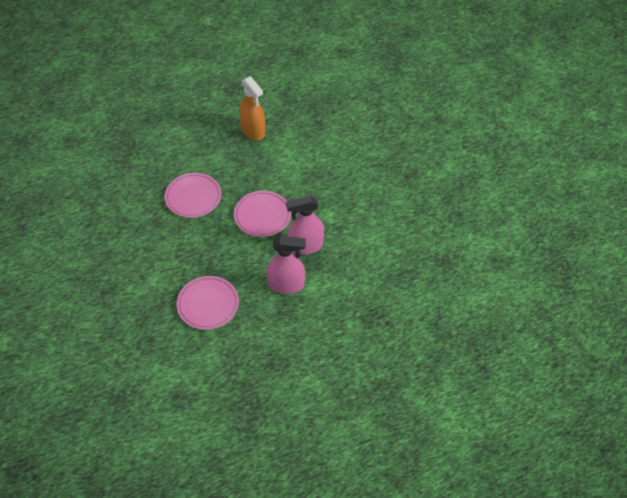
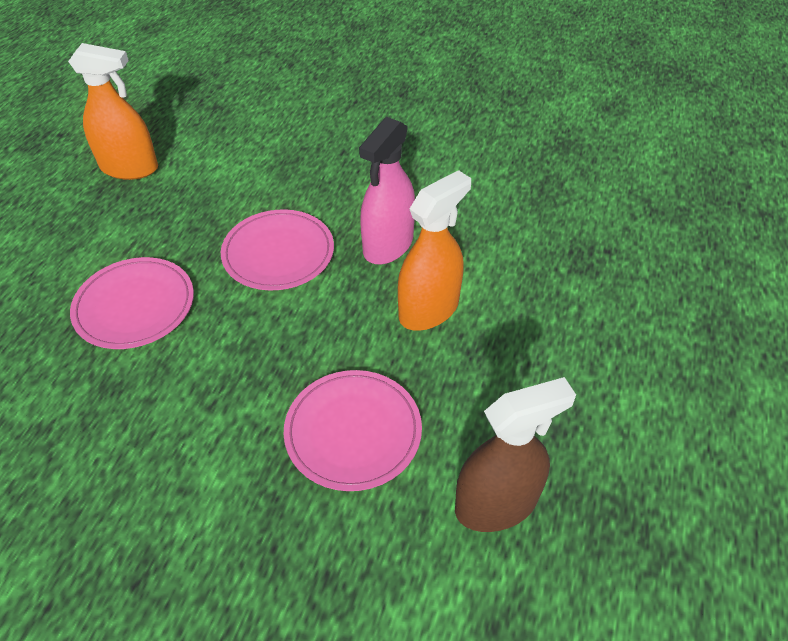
camera: 45 degrees left, 5 degrees down
(221, 366) = (496, 504): none -> brown spray bottle
(286, 284) = (429, 309): pink spray bottle -> orange spray bottle

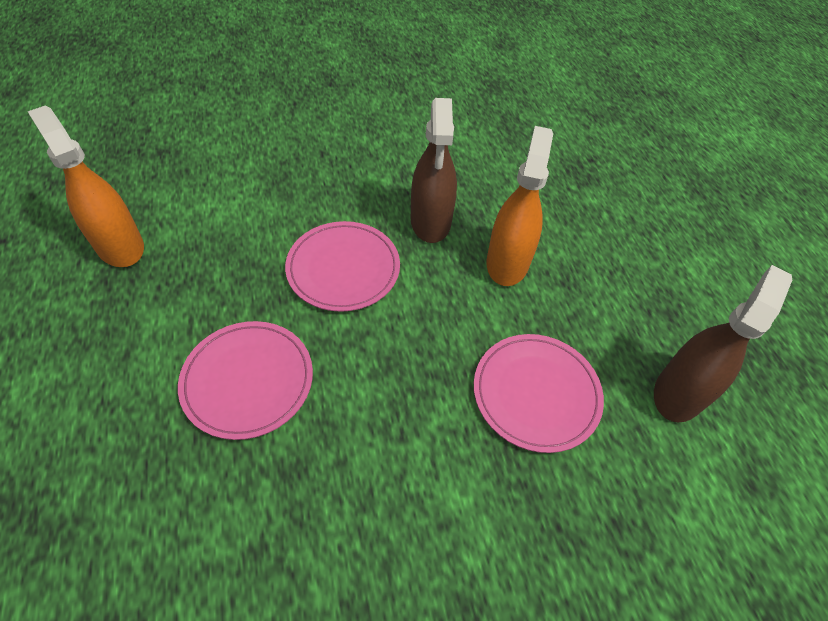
camera: 35 degrees left, 5 degrees up
(129, 168) = (120, 246): orange spray bottle -> orange spray bottle turned 105 degrees counterclockwise
(388, 245) = (430, 221): pink spray bottle -> brown spray bottle

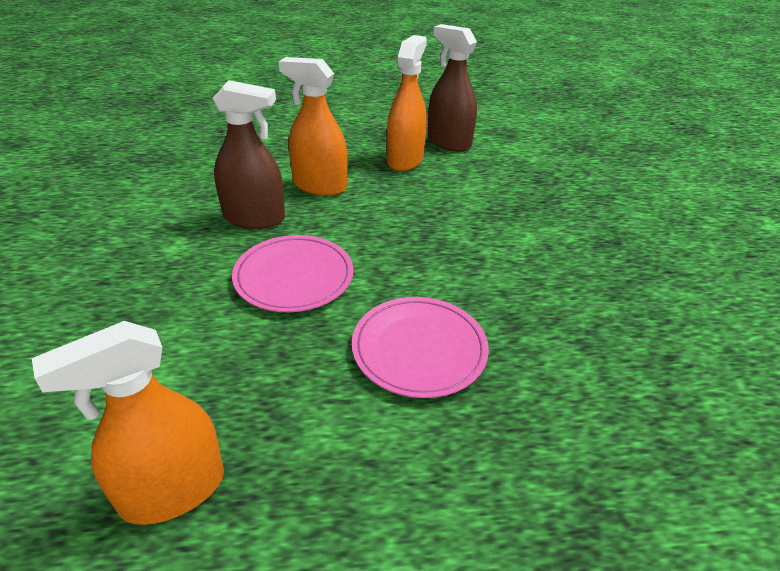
camera: 80 degrees left, 15 degrees down
(536, 393) = (445, 193): pink plate -> none
(602, 341) = (405, 160): none -> orange spray bottle

